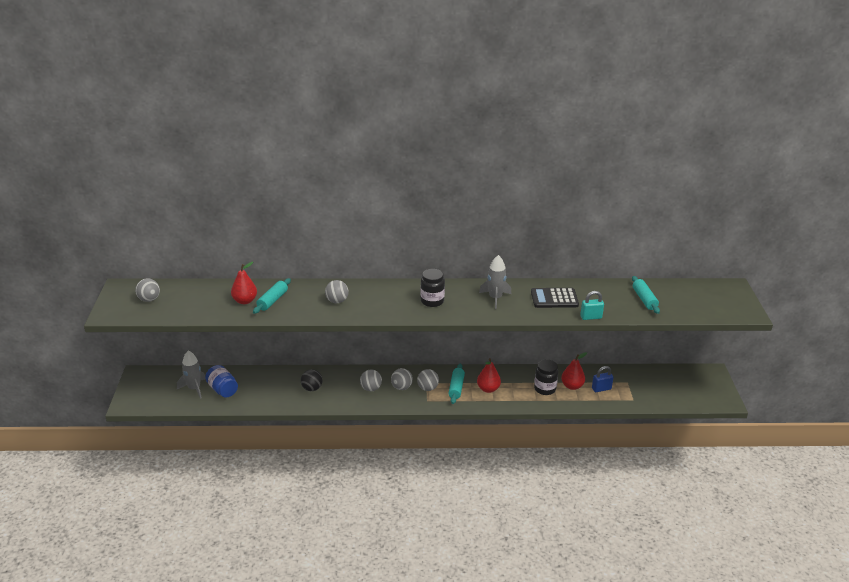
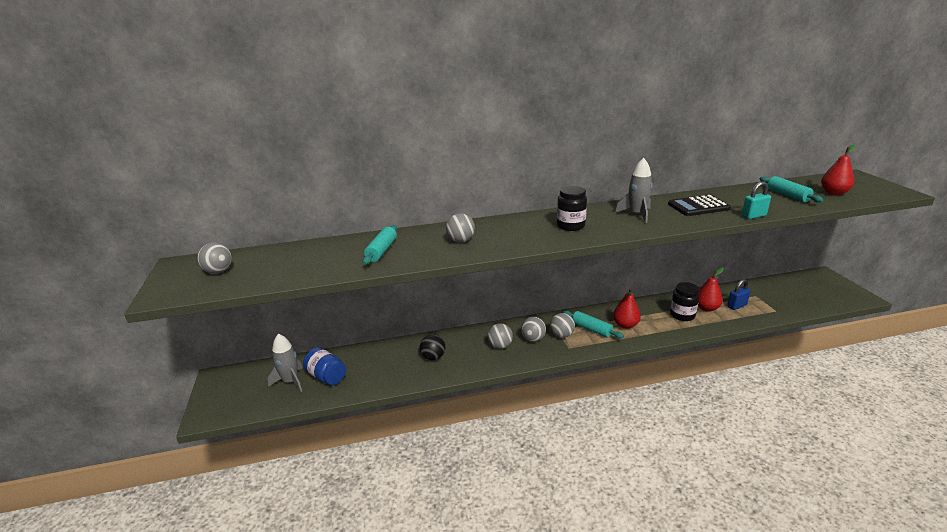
camera: 10 degrees left, 5 degrees down
(245, 301) = (346, 256): red pear -> red pear (834, 193)
(456, 388) = (591, 329): turquoise rolling pin -> turquoise rolling pin turned 45 degrees counterclockwise

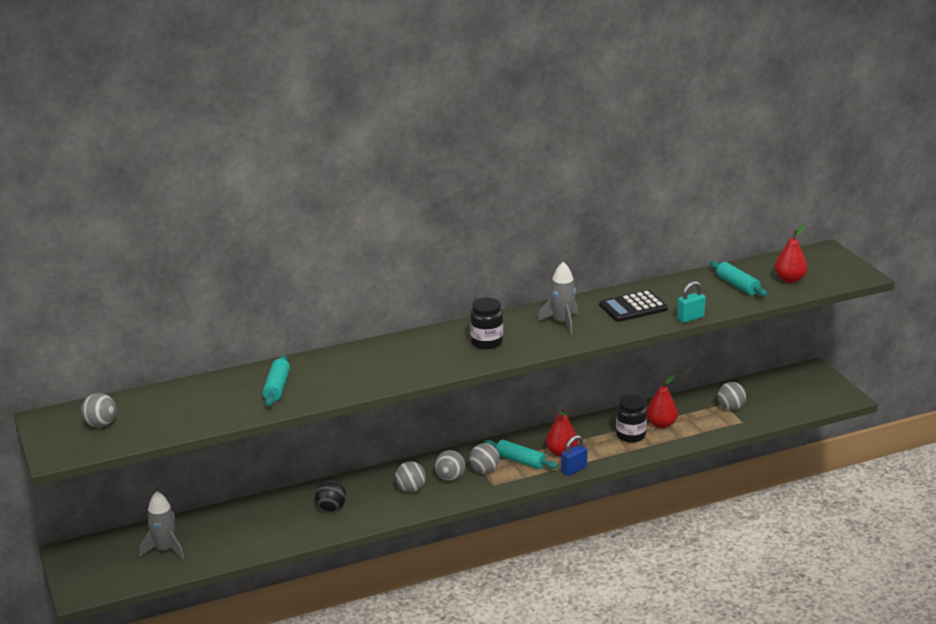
camera: 10 degrees left, 0 degrees up
(326, 377) = (207, 541): blue jar -> none
(461, 240) = (364, 369): grey ball -> grey ball (730, 408)
(736, 306) = (697, 419): blue padlock -> blue padlock (574, 469)

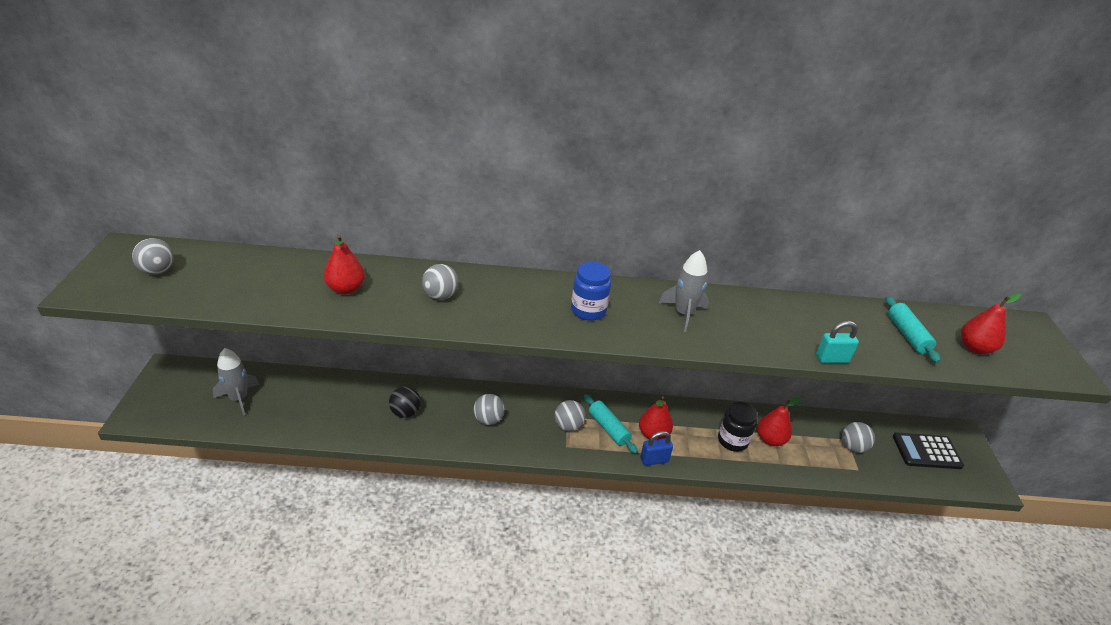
camera: 20 degrees right, 10 degrees up
(277, 387) = (346, 289): turquoise rolling pin -> red pear
(450, 478) = (532, 421): grey ball -> grey ball (440, 296)
(486, 342) = (588, 310): black jar -> blue jar
(633, 307) = (772, 322): black calculator -> black calculator (926, 451)

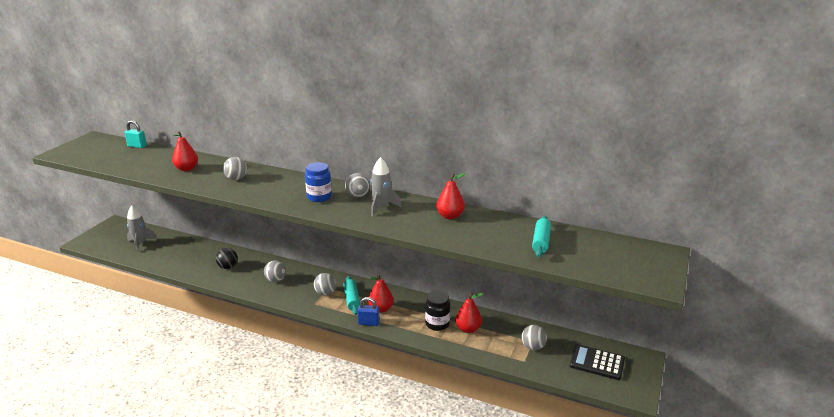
camera: 25 degrees right, 10 degrees down
(158, 271) = (99, 149): grey ball -> grey ball (357, 196)
(832, 359) = (462, 245): turquoise padlock -> turquoise padlock (137, 146)
(975, 348) = (590, 257): red pear -> red pear (450, 216)

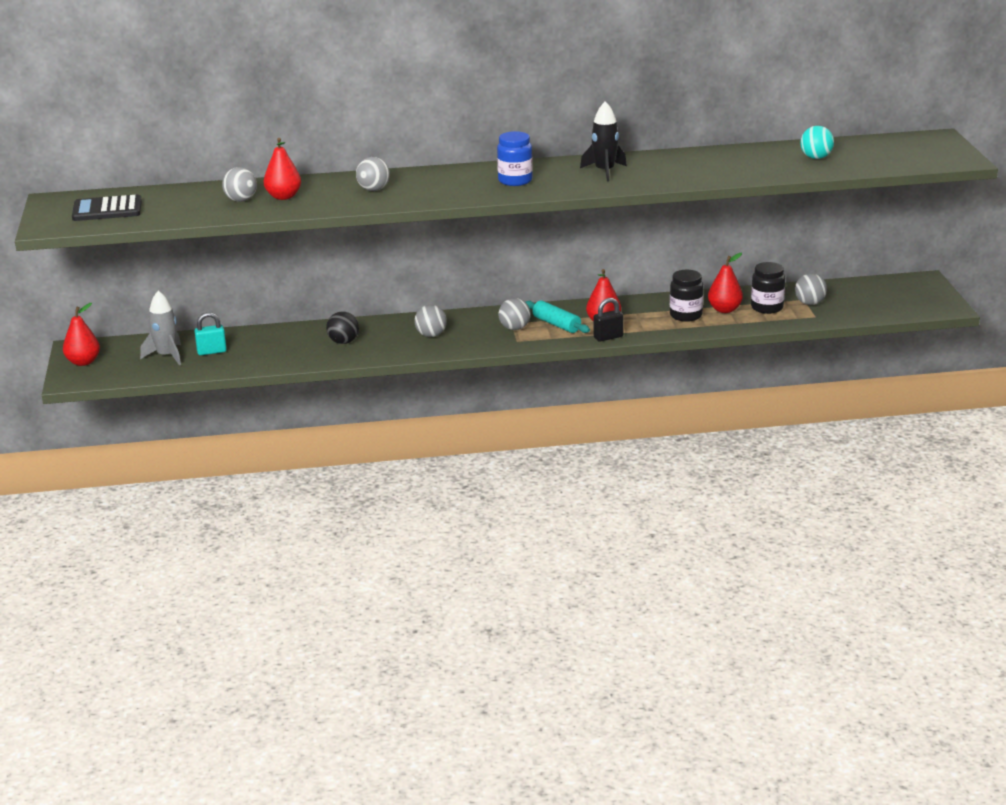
camera: 30 degrees left, 0 degrees up
(137, 146) = (149, 192): turquoise padlock -> turquoise padlock (211, 351)
(357, 196) = (558, 169): grey ball -> grey ball (241, 200)
(368, 323) = (608, 337): blue padlock -> black padlock
(382, 207) = (604, 171): grey rocket -> black rocket
(450, 216) = (692, 160): red pear -> red pear (83, 362)
(498, 339) = (767, 307): none -> black jar
(541, 242) = (816, 157): turquoise rolling pin -> turquoise ball
(597, 363) = (885, 296): black calculator -> black calculator (107, 210)

